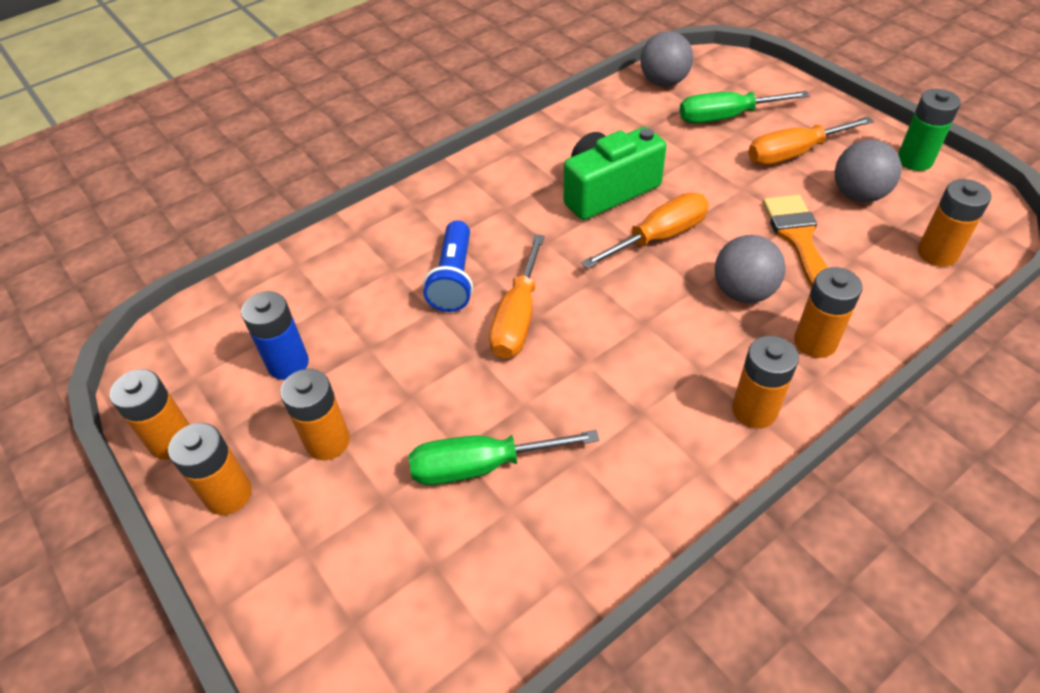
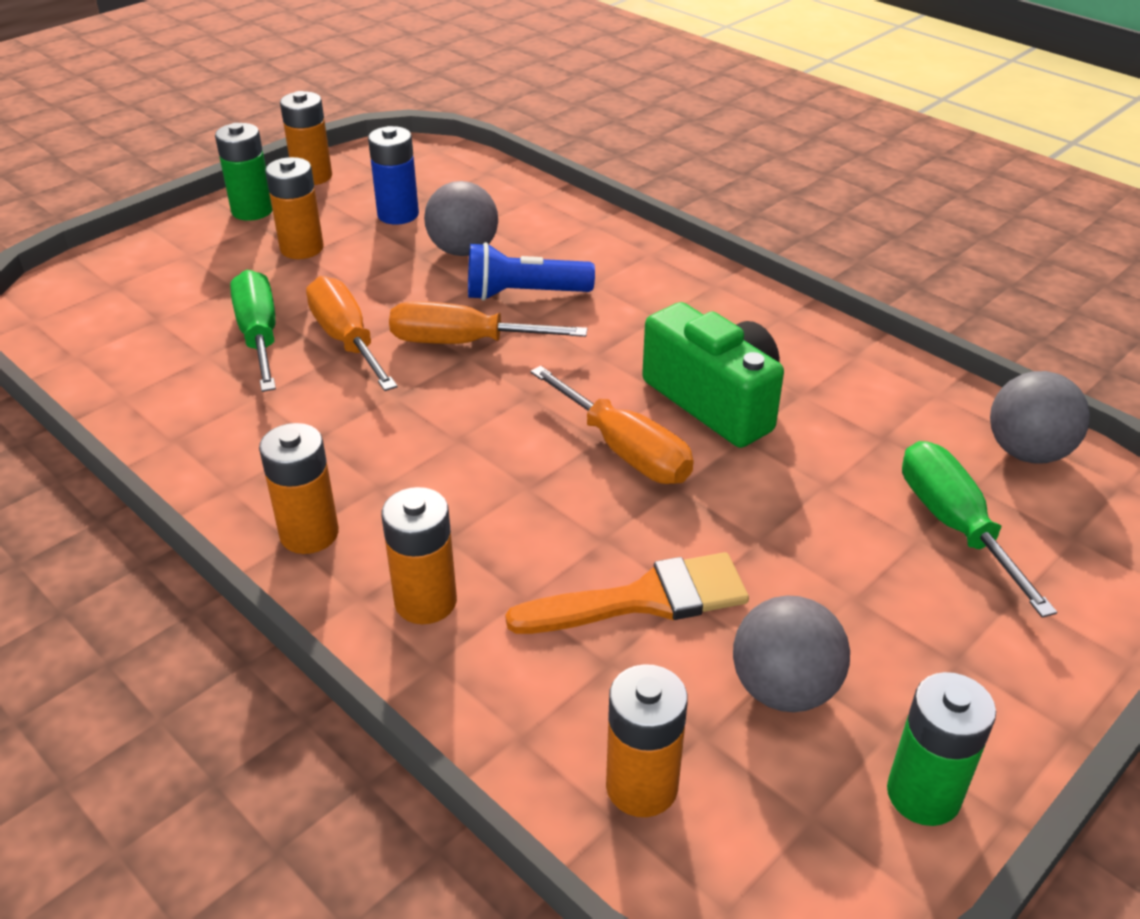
camera: 80 degrees right, 10 degrees down
(228, 494) = (252, 211): orange battery -> green battery
(743, 292) = (521, 531): grey ball -> grey ball (463, 250)
(793, 153) = (878, 608): orange screwdriver -> orange screwdriver (347, 340)

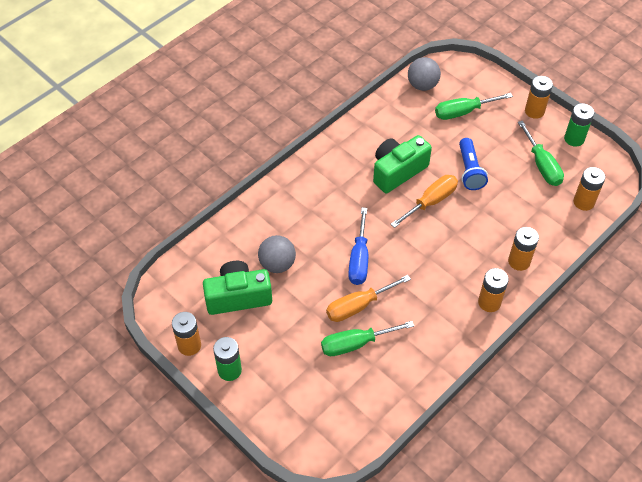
camera: 90 degrees left, 15 degrees up
(302, 248) = (273, 338): orange battery -> orange battery (534, 111)
(398, 214) = (238, 297): blue battery -> green camera
(463, 342) = (359, 259): orange screwdriver -> blue screwdriver
(524, 294) = (318, 237): blue flashlight -> blue flashlight (469, 171)
(644, 599) = (509, 198): orange brush -> none
(783, 689) = (542, 165): grey ball -> green screwdriver

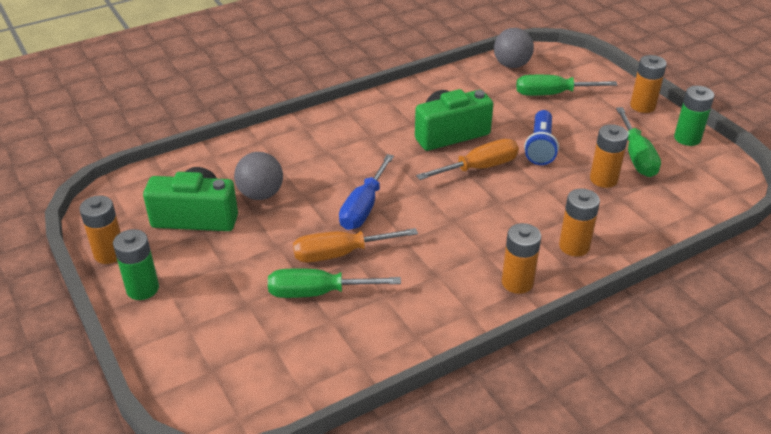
camera: 15 degrees right, 15 degrees down
(583, 202) = (683, 201): orange battery -> orange battery (603, 179)

